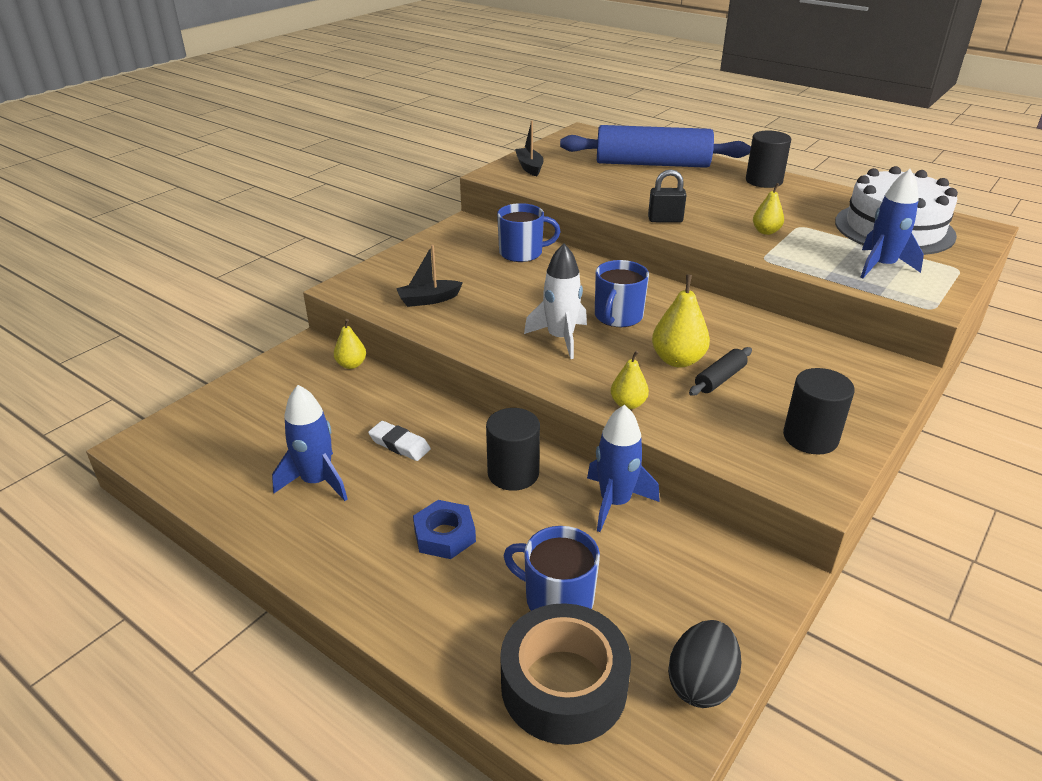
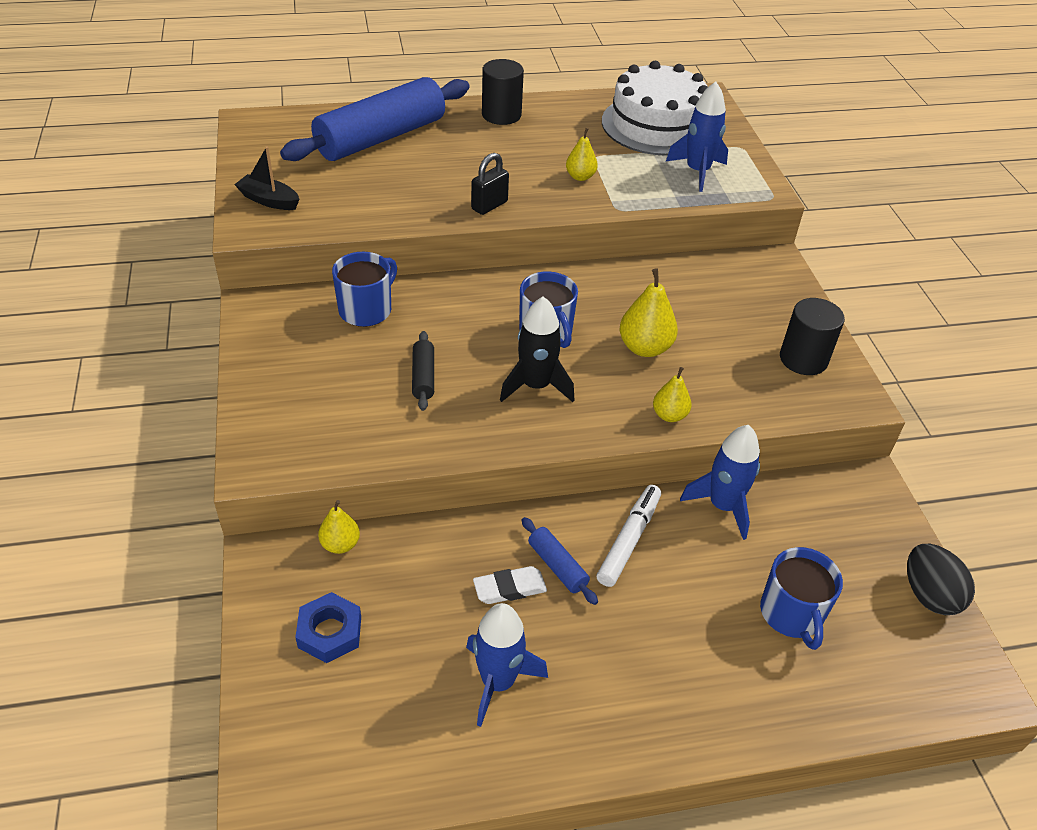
camera: 50 degrees left, 10 degrees up
(428, 300) = (363, 422): black boat -> none
(444, 535) = (660, 635): blue nut -> blue nut (330, 632)
(445, 454) = (557, 566): none -> blue rolling pin
(513, 473) = (629, 540): black cylinder -> white marker
(557, 598) = (792, 614): blue mug -> blue mug turned 75 degrees counterclockwise
(560, 338) = (536, 386): white rocket -> black rocket
(564, 685) = (876, 670): black tape -> none
(720, 379) = (692, 346): black rolling pin -> black rolling pin (423, 377)

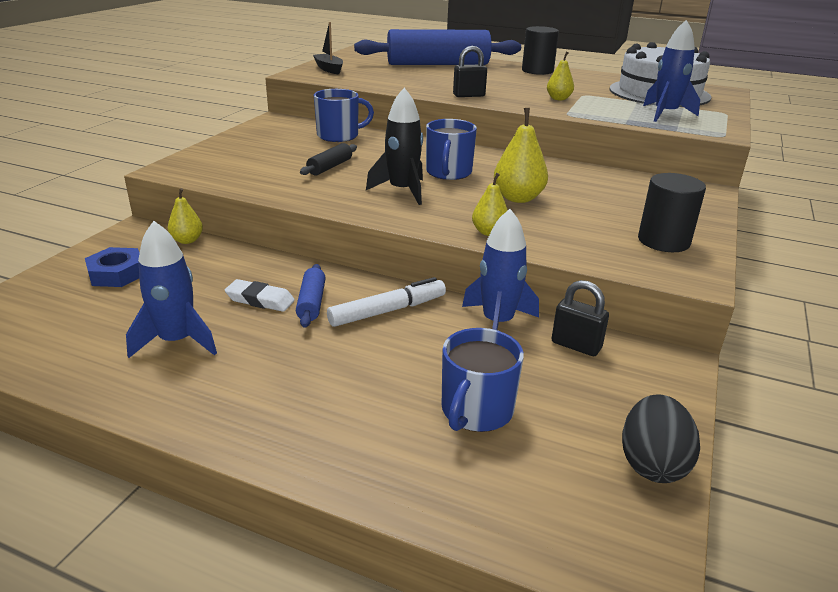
camera: 35 degrees right, 15 degrees down
(797, 501) = (576, 345): none -> black padlock

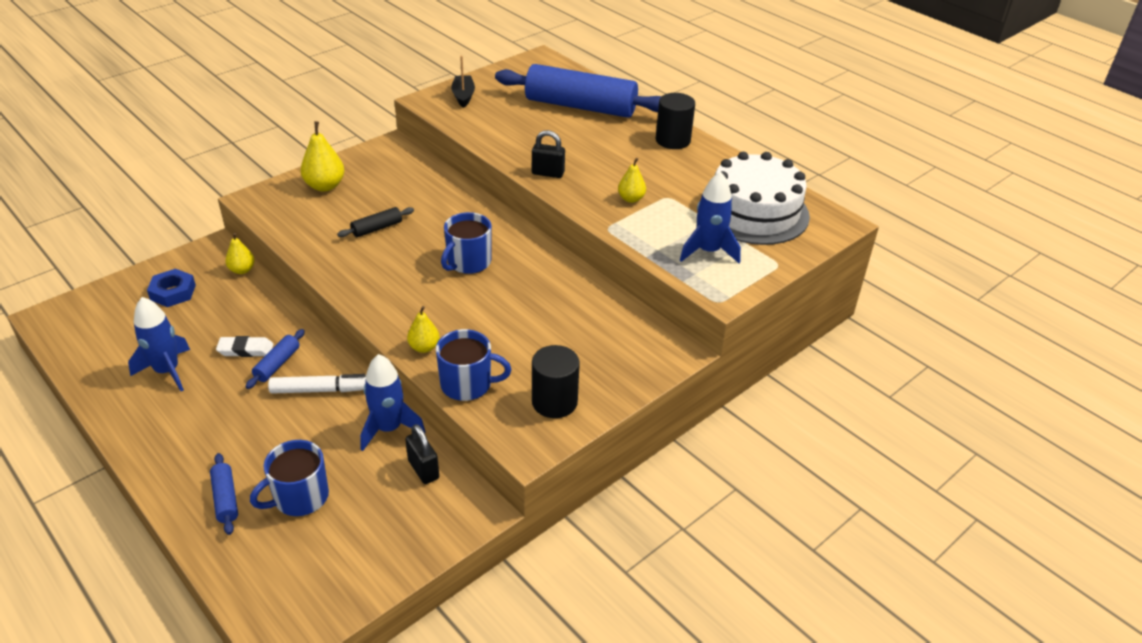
camera: 25 degrees right, 10 degrees up
(260, 300) = (245, 350): white eraser -> white eraser turned 45 degrees counterclockwise
(339, 136) = (424, 184): blue mug -> blue mug (467, 384)
(386, 442) = (226, 499): none -> blue rolling pin
(402, 191) = (406, 276): black rocket -> none
(518, 198) = (492, 313): yellow pear -> yellow pear (325, 186)
(652, 463) = (368, 579): black egg -> none

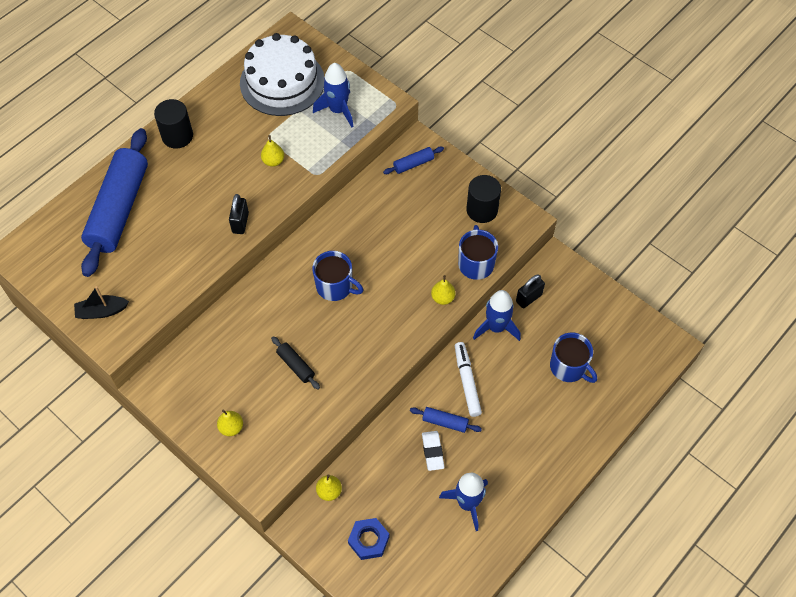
camera: 95 degrees left, 20 degrees up
(226, 499) = (581, 413): blue rolling pin -> blue rolling pin (413, 164)
(325, 186) = (231, 427): yellow pear -> yellow pear, size x0.62

